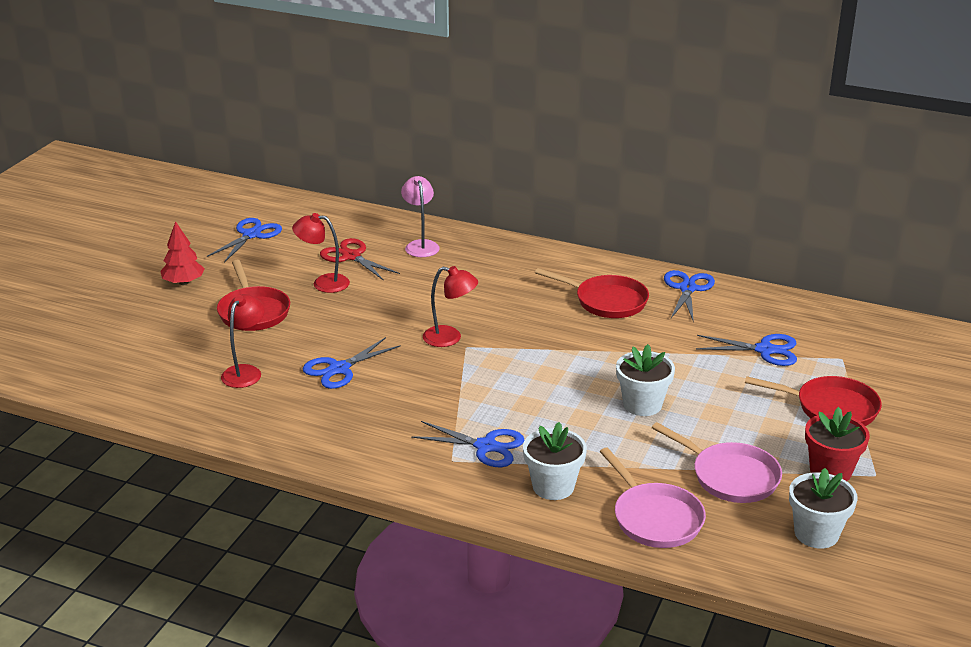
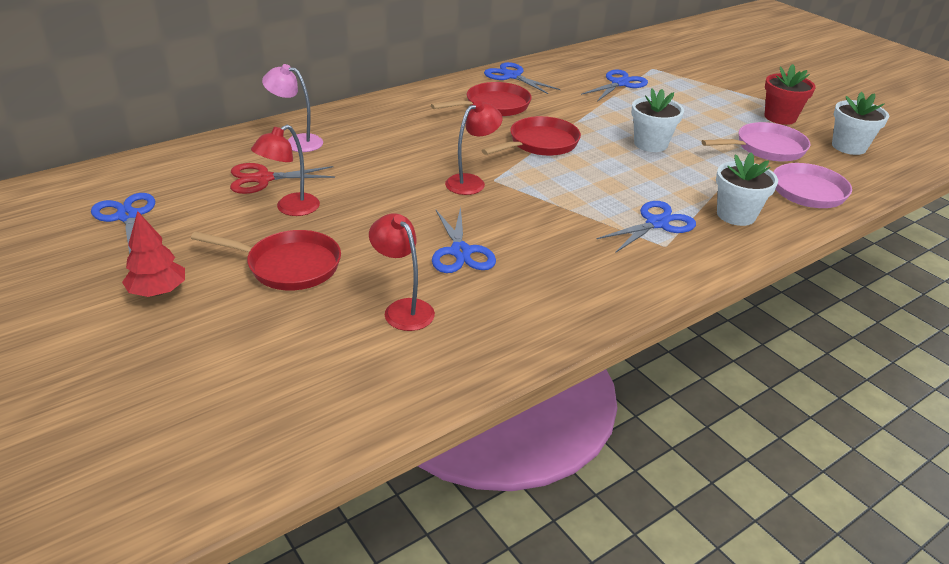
camera: 60 degrees left, 5 degrees up
(831, 408) = (708, 91): red pan -> red pan (540, 144)

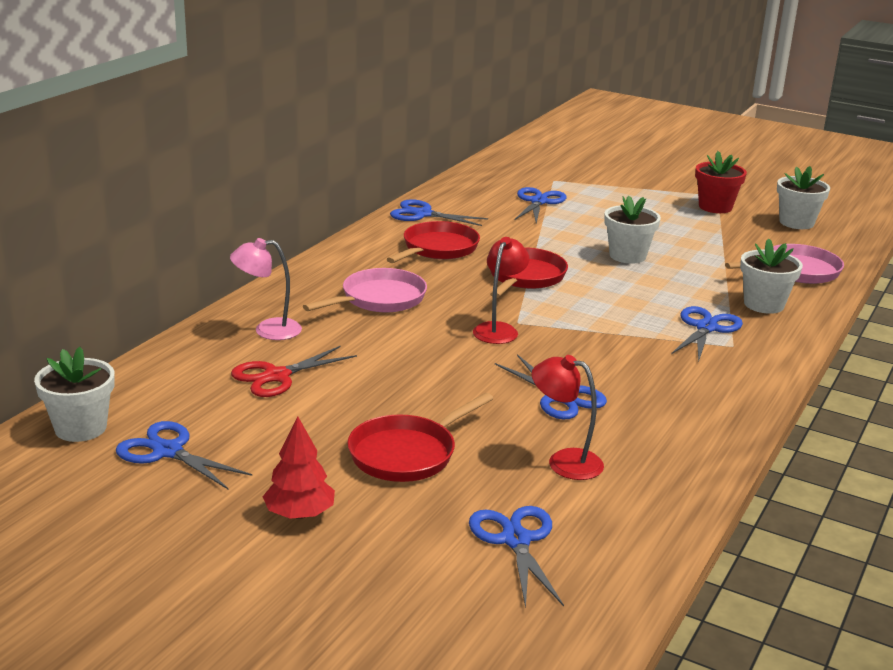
camera: 25 degrees left, 10 degrees down
(94, 184) = (80, 428): none -> white flower pot
(288, 266) = (407, 453): red pan -> red pan turned 150 degrees clockwise
(289, 365) = (516, 540): none -> blue scissors
(290, 209) = (343, 399): red lamp -> none
(766, 148) = (731, 238): pink pan -> pink pan (379, 299)

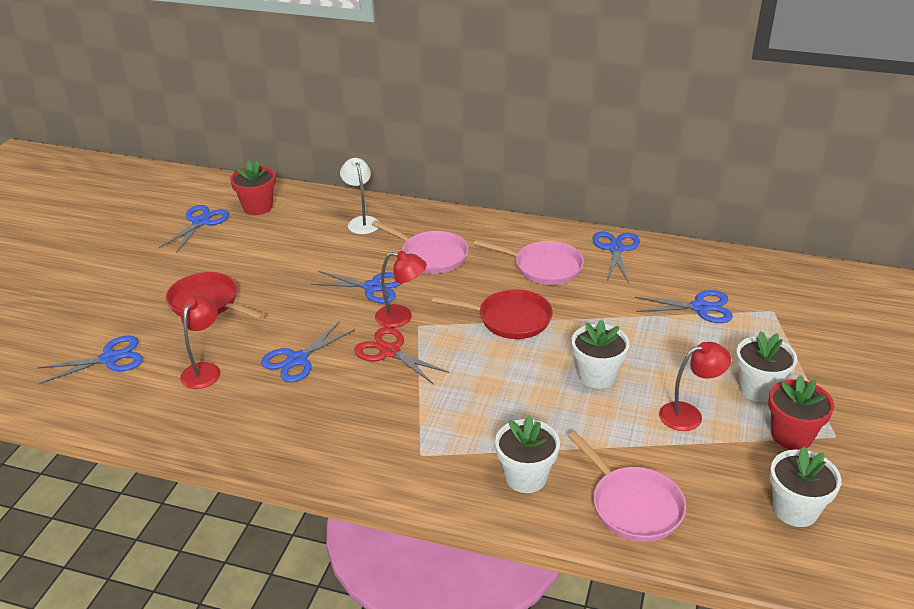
camera: 80 degrees right, 10 degrees up
(80, 428) = (222, 191): white flower pot -> white flower pot (758, 389)
(161, 400) = (257, 207): none -> red flower pot
(268, 330) = (362, 222): pink lamp -> white lamp
(277, 376) = (297, 238): red scissors -> red scissors (389, 351)
(299, 514) = (138, 276): red tree -> none
(437, 249) = (543, 267): red pan -> pink pan
(686, 233) = (689, 414): none -> red lamp
(706, 328) = (452, 436): blue scissors -> blue scissors (372, 287)

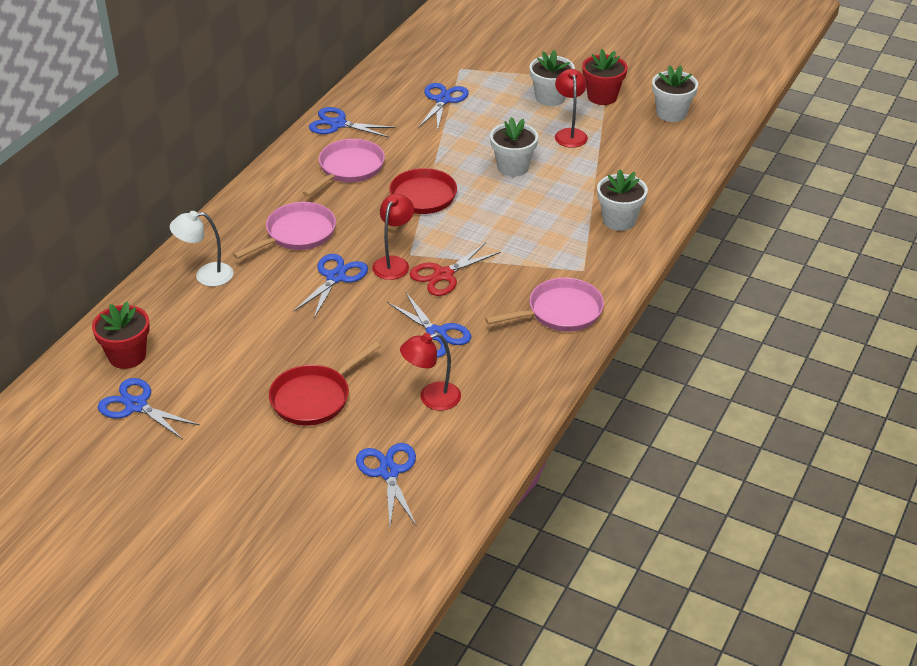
camera: 80 degrees left, 5 degrees up
(204, 370) = (431, 398): red lamp -> red lamp turned 45 degrees counterclockwise
(632, 505) = (656, 177): pink pan -> pink pan (560, 312)

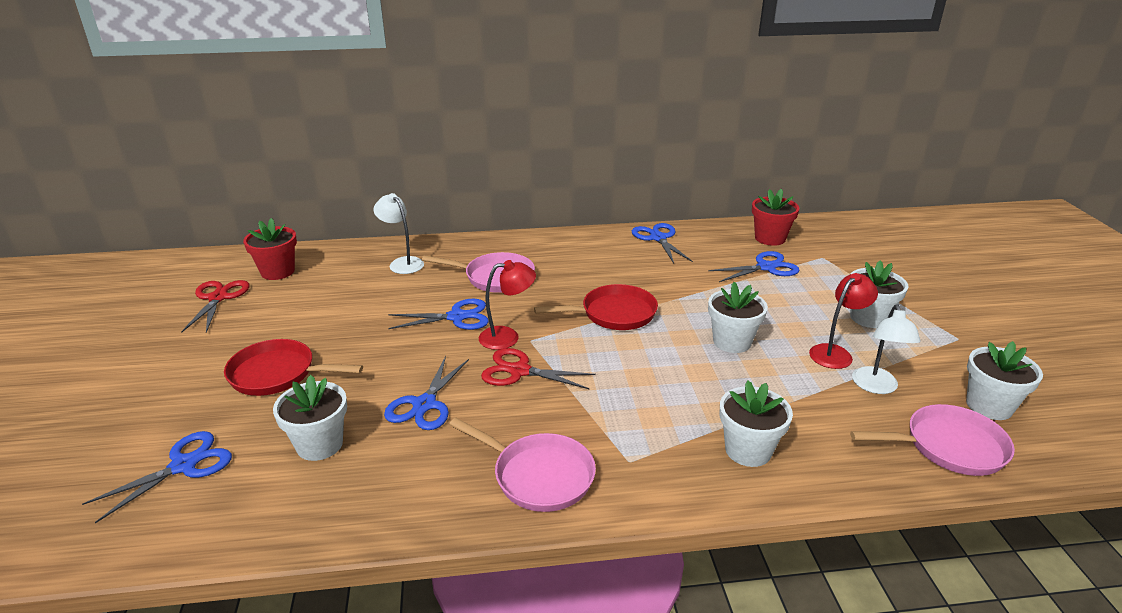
camera: 55 degrees right, 10 degrees down
(136, 405) = (218, 298): blue scissors -> red scissors
(348, 169) = (608, 265): pink pan -> pink pan (948, 447)
(431, 398) = (319, 444): red lamp -> white flower pot
(602, 96) = (927, 347): red flower pot -> red flower pot (770, 238)
(616, 140) = (876, 387): none -> white lamp

